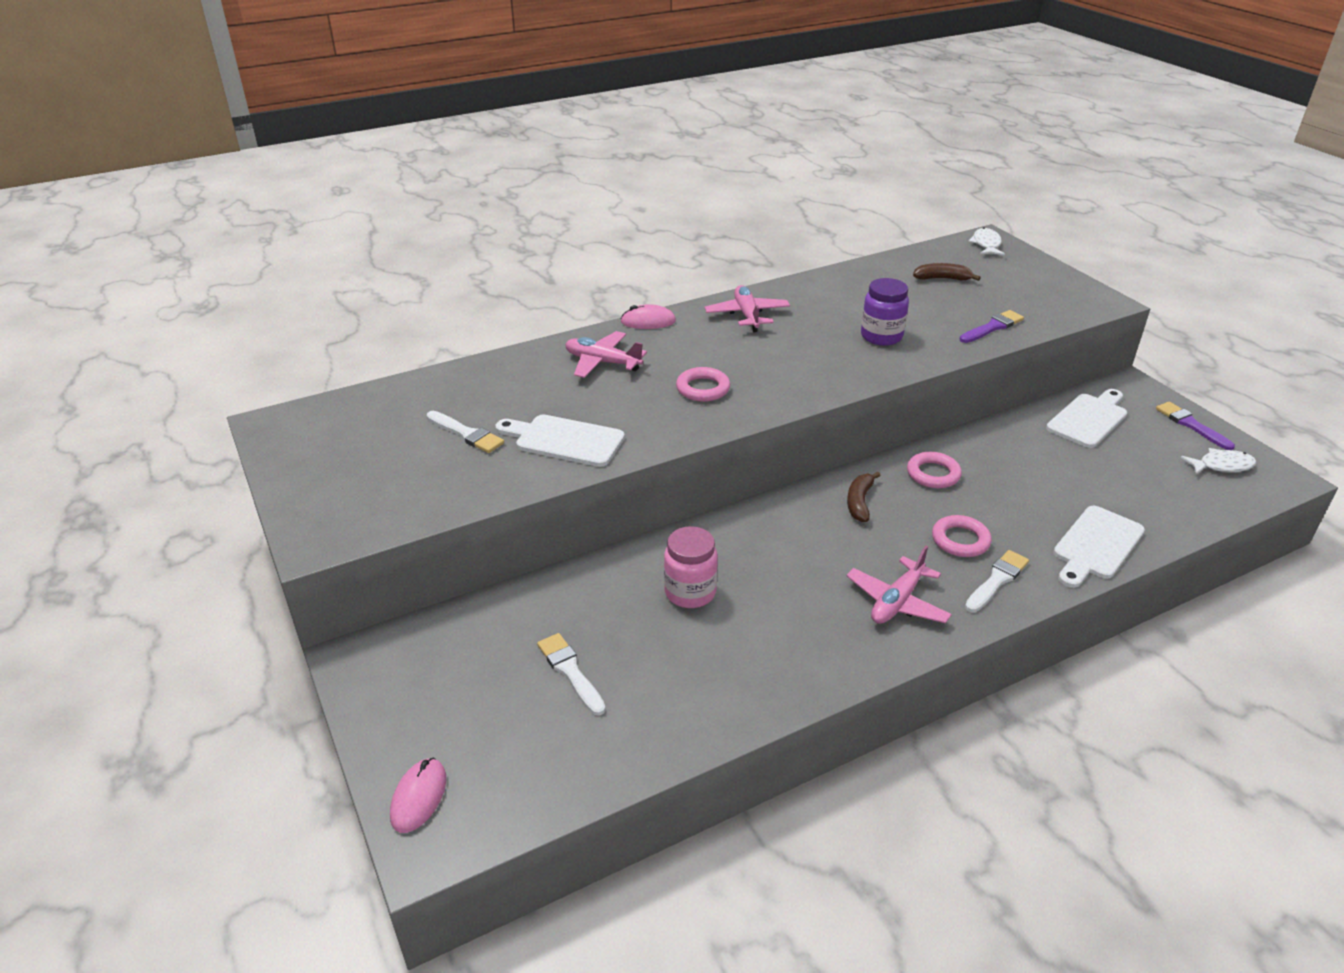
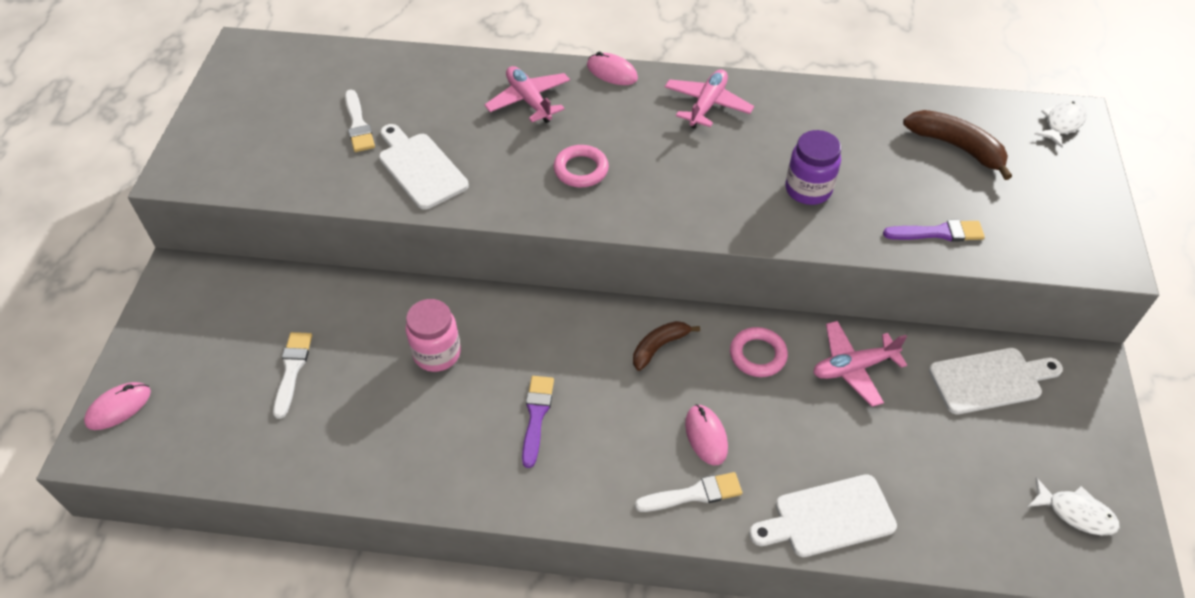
camera: 35 degrees right, 15 degrees up
(897, 602) = (585, 461): pink plane -> pink plane (853, 368)
(942, 278) = (956, 147): brown banana -> brown banana, size x1.53
(960, 540) = (706, 436): pink ring -> pink mouse
(1191, 425) = (1101, 448): purple brush -> purple brush (536, 416)

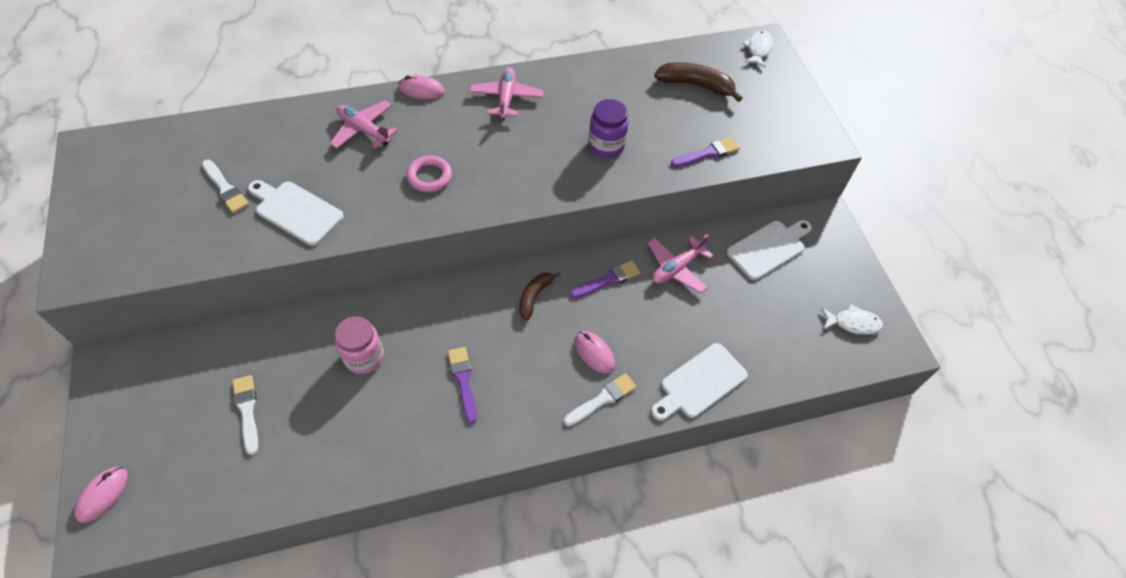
camera: 25 degrees left, 5 degrees up
(757, 355) = (607, 280): pink ring -> purple brush

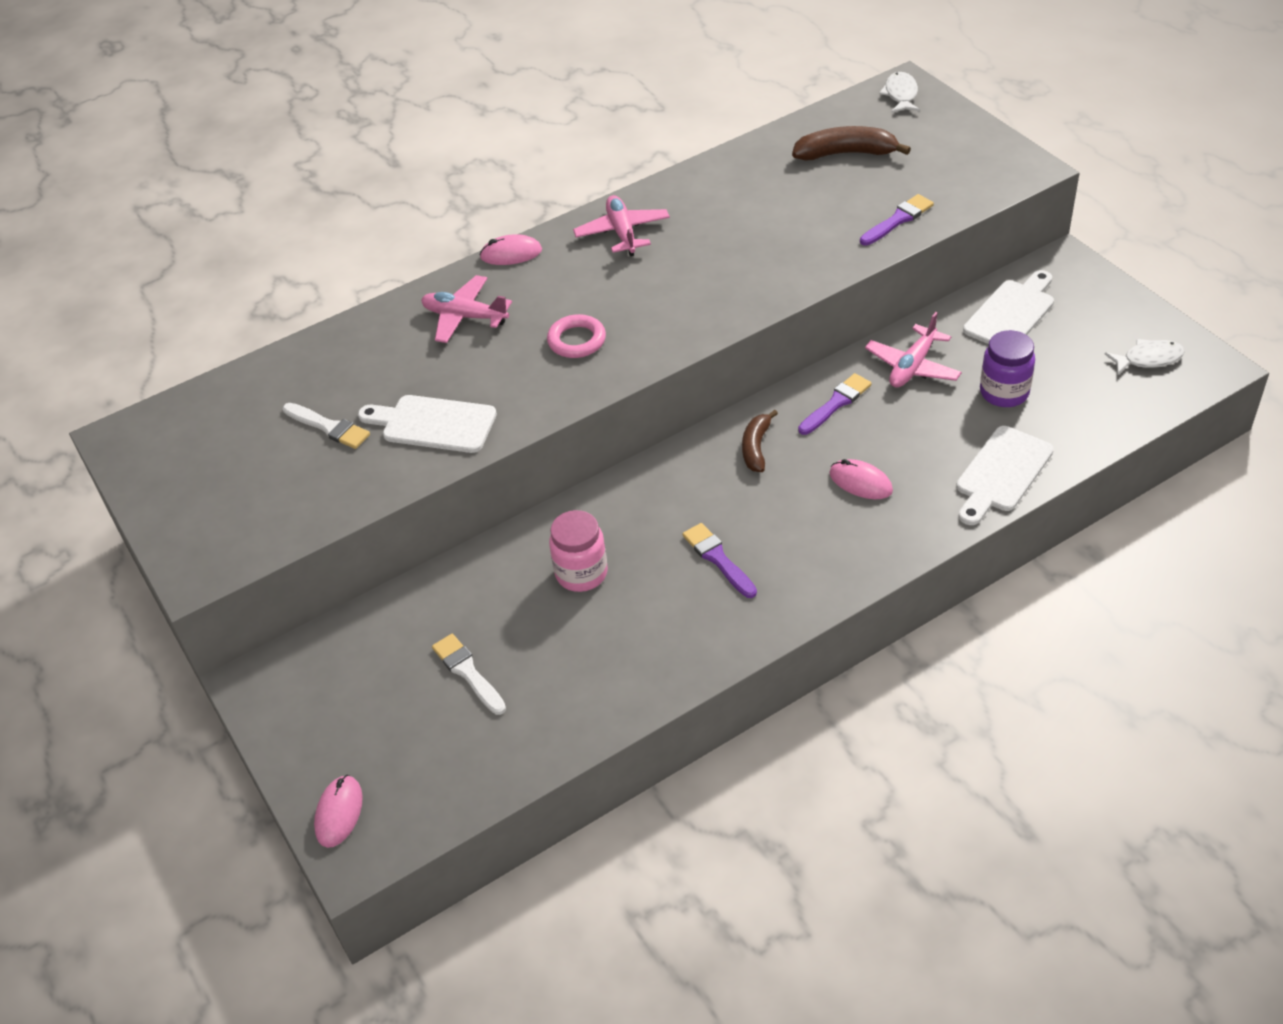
camera: 10 degrees left, 10 degrees down
(602, 399) = (895, 525): white brush -> none
(606, 146) = (773, 247): purple jar -> purple jar (1004, 392)

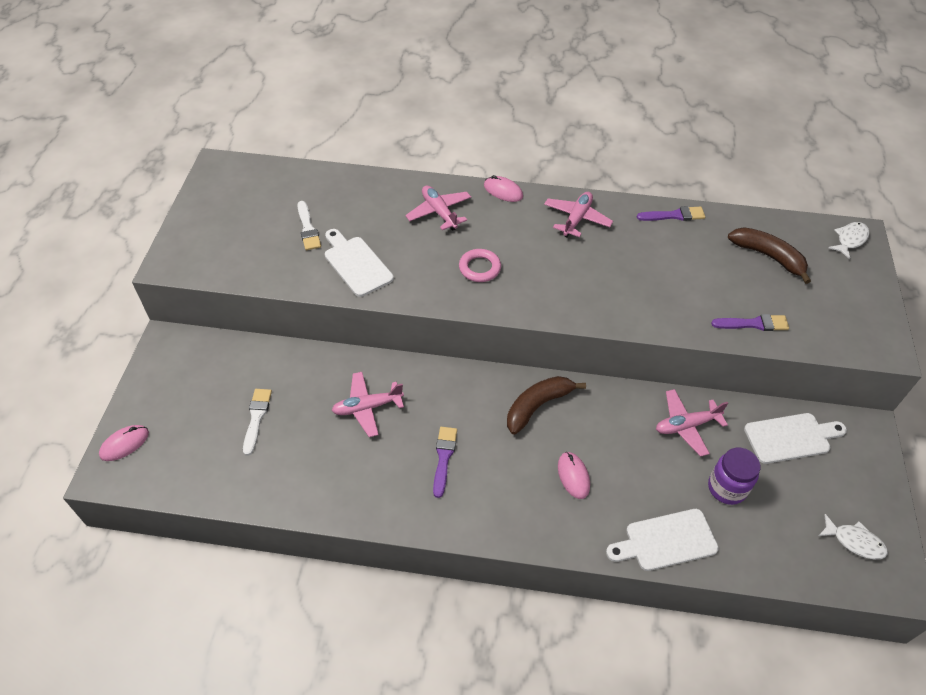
camera: 35 degrees right, 5 degrees up
(581, 573) = (367, 407): pink jar -> pink plane
(756, 448) = (537, 406): brown banana -> brown banana, size x1.53
(836, 403) = (613, 414): purple brush -> purple brush (673, 215)

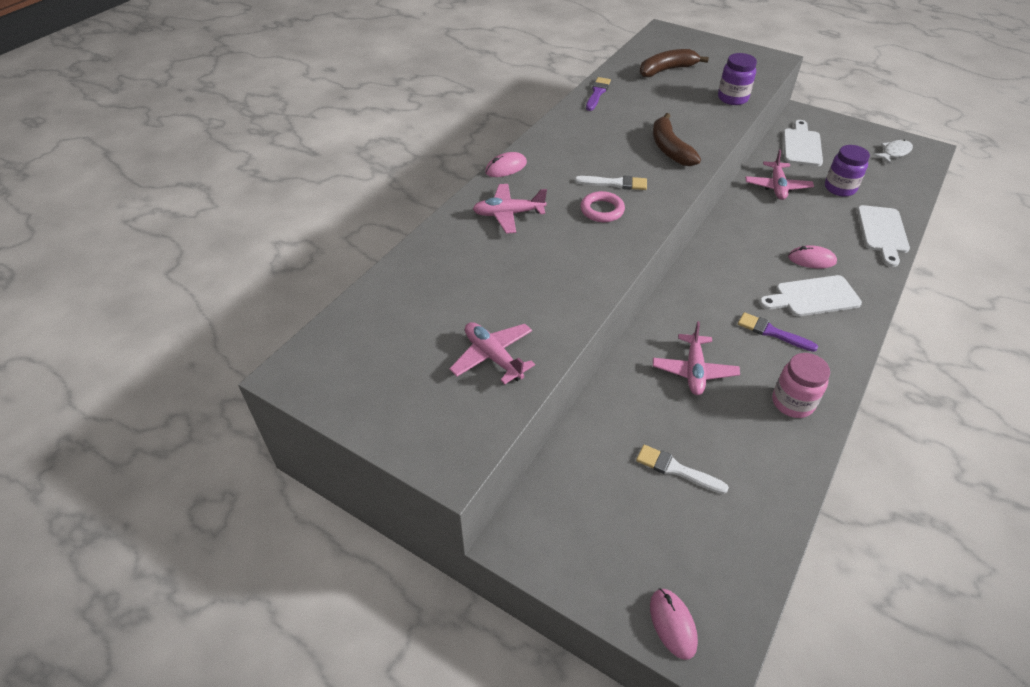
camera: 65 degrees left, 5 degrees down
(308, 228) = (469, 316): white brush -> white brush (614, 183)
(356, 264) = (549, 291): white cutting board -> white cutting board (813, 297)
(360, 487) = (792, 402): none -> pink jar
(537, 406) = (731, 257): brown banana -> brown banana (670, 149)
(576, 219) = (570, 139): pink plane -> pink plane (493, 357)
(753, 324) = (732, 98): purple brush -> purple jar
(850, 240) = (667, 35): white fish -> none

